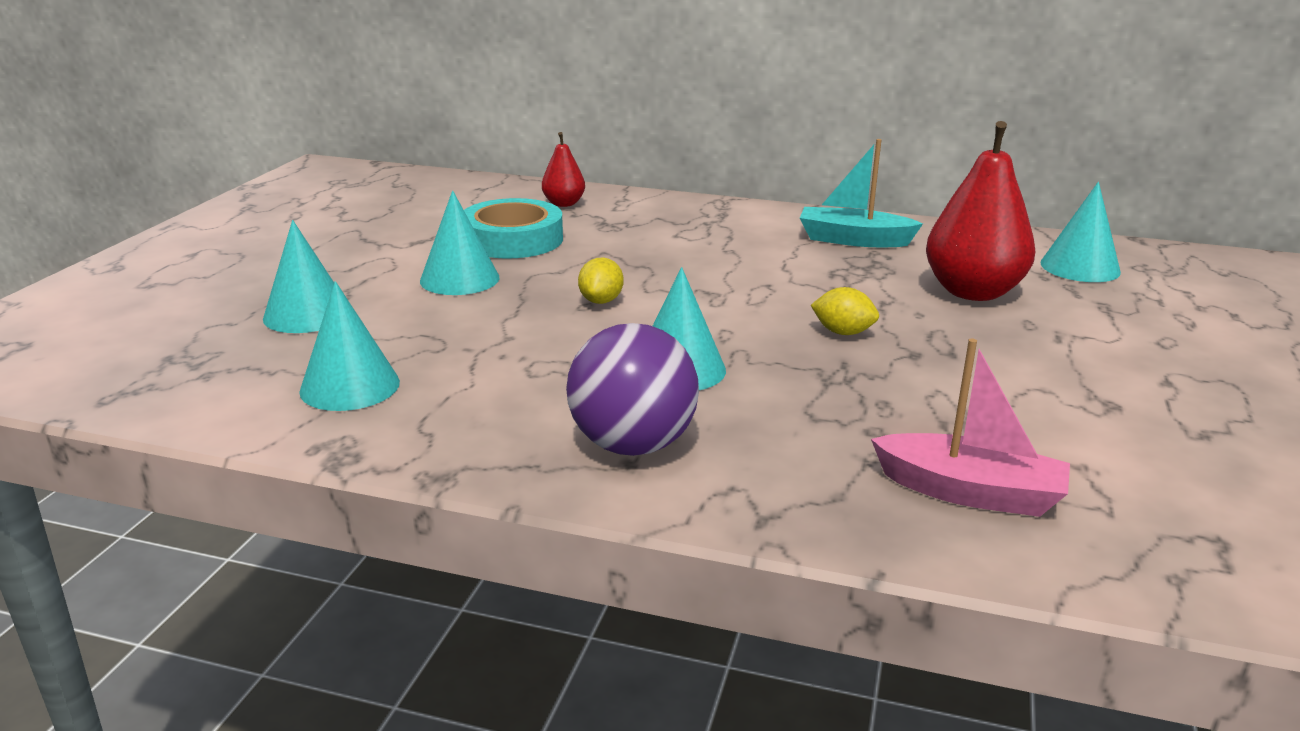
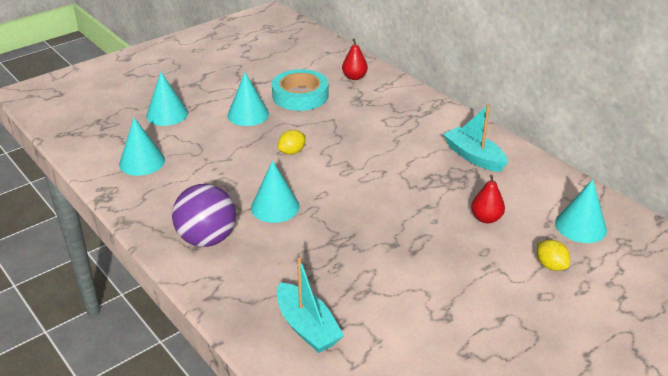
camera: 35 degrees right, 10 degrees up
(843, 332) = (378, 217): yellow lemon -> yellow lemon (550, 265)
(970, 492) = (307, 327): pink boat -> turquoise boat
(972, 292) = (486, 218): red pear -> red pear, size x0.52

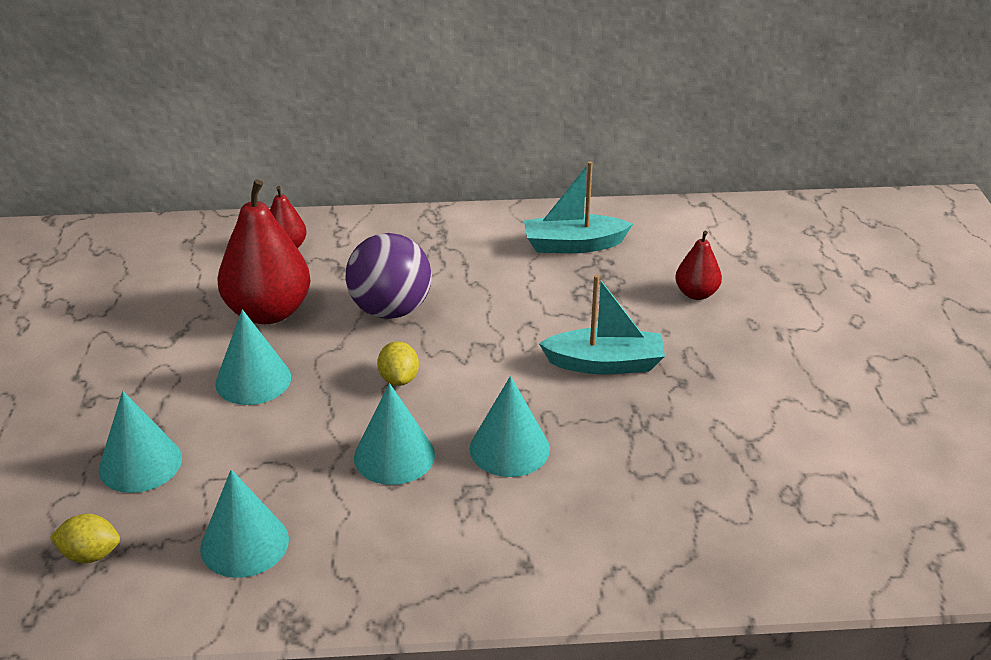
camera: 55 degrees left, 0 degrees up
(207, 239) = (518, 545): purple ball -> purple ball (390, 310)
(300, 95) = (268, 312): turquoise tape -> red pear
(307, 327) = (780, 524): turquoise boat -> turquoise boat (605, 364)
(550, 265) = (812, 293): yellow lemon -> yellow lemon (90, 555)
(580, 226) = (766, 242): turquoise cone -> turquoise cone (394, 456)

